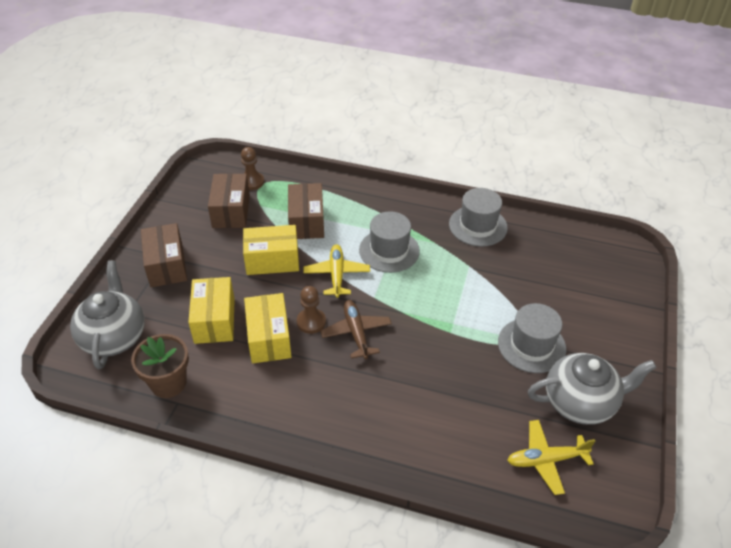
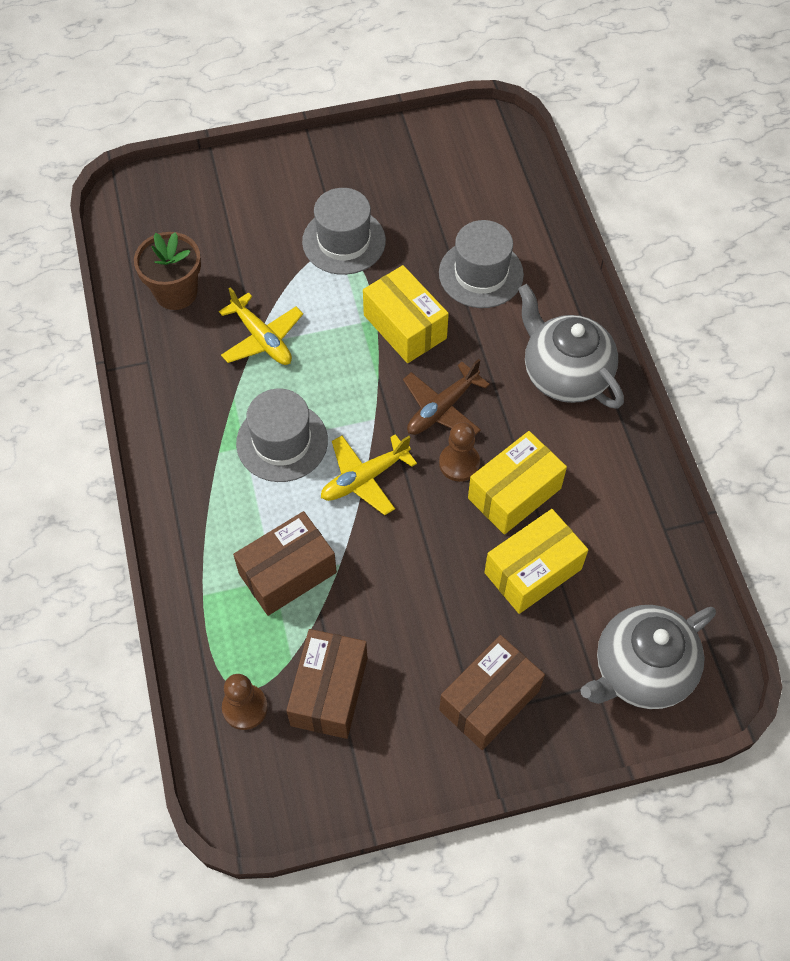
camera: 120 degrees left, 15 degrees up
(168, 383) = (650, 557): brown flower pot -> brown flower pot (176, 292)
(231, 211) = (329, 691): brown box -> brown box turned 45 degrees counterclockwise
(272, 260) = (390, 570): yellow box -> yellow box (405, 327)
(478, 226) = (170, 364): grey hat -> grey hat (481, 274)
(546, 460) = (479, 185): yellow plane -> yellow plane (262, 338)
(580, 402) = (392, 180): grey teapot -> grey teapot (565, 374)

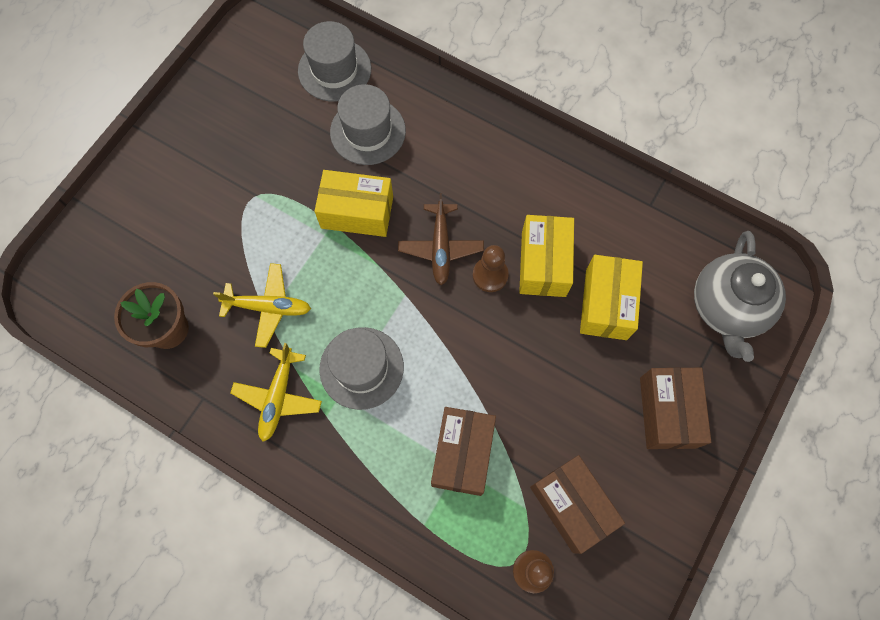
camera: 45 degrees left, 10 degrees up
(344, 241) = (250, 186): grey hat -> grey hat (334, 70)
(364, 478) = (442, 342): yellow plane -> yellow plane (278, 397)
(565, 374) = (491, 155): grey teapot -> none

